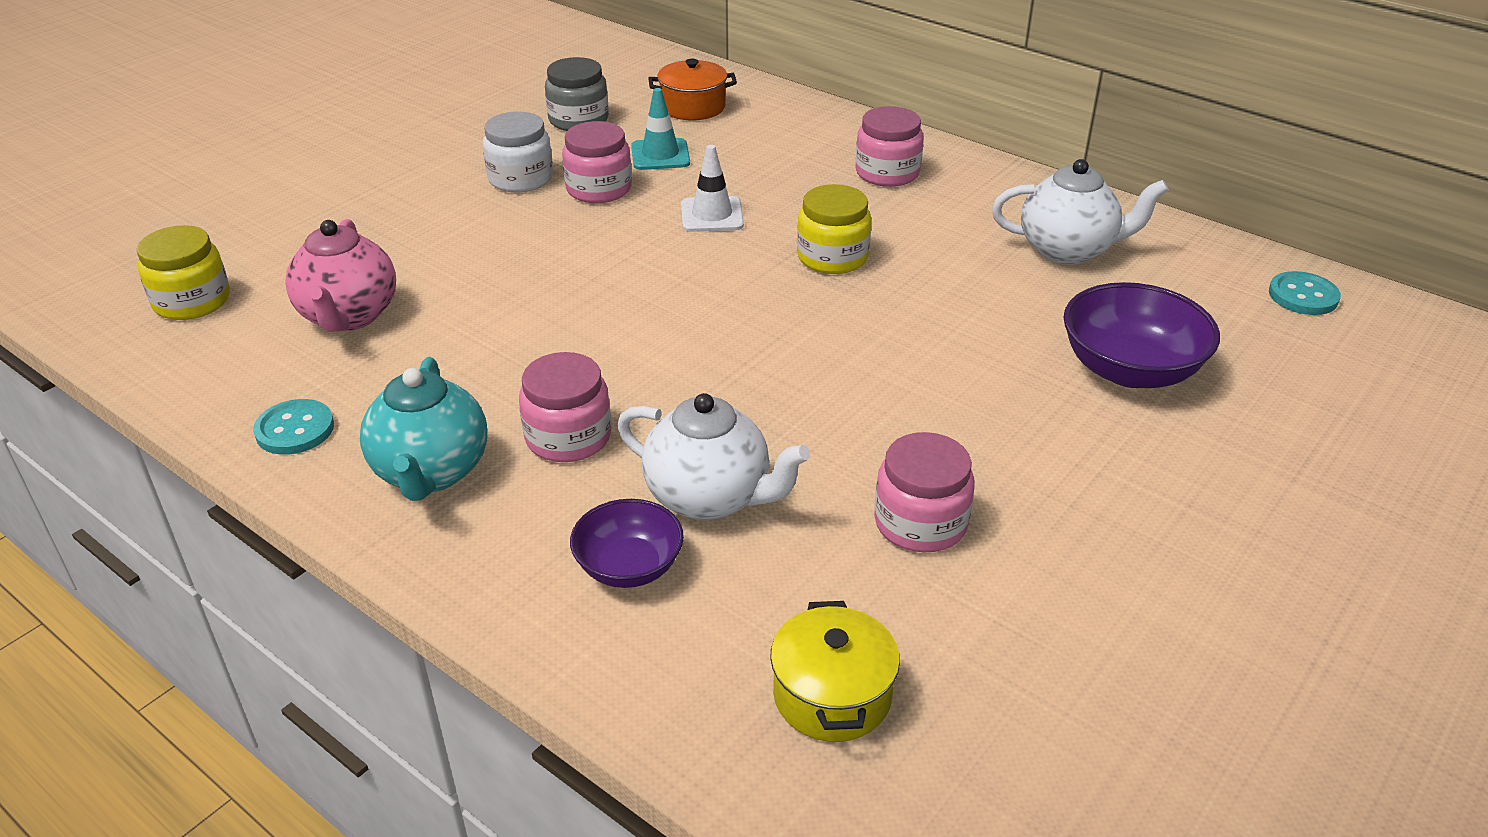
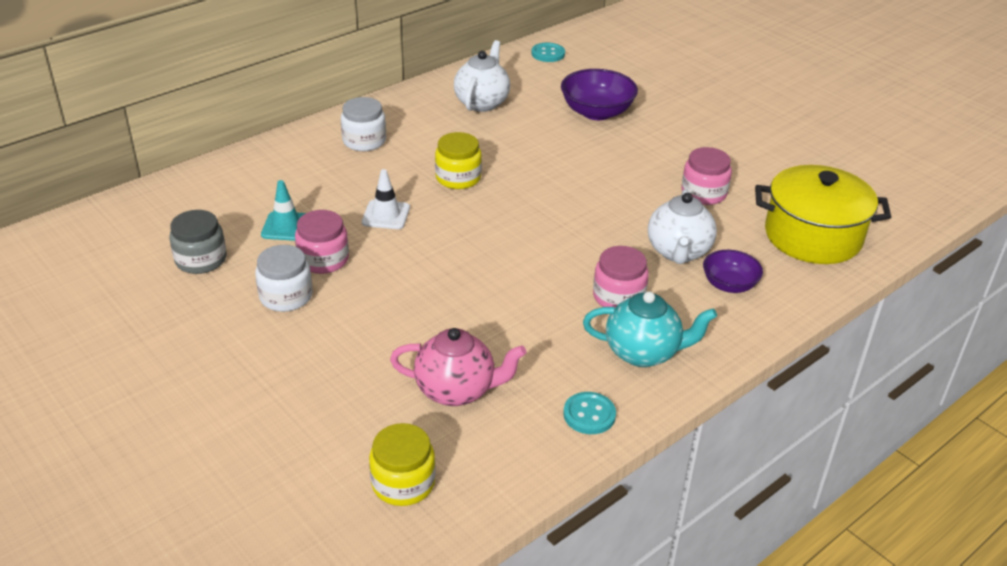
camera: 80 degrees left, 0 degrees up
(693, 107) = (216, 203): orange pot -> none
(710, 498) = (678, 252): white teapot -> white teapot turned 150 degrees clockwise
(832, 695) = (812, 236): yellow pot -> yellow pot, size x1.83
(887, 173) = (364, 141): pink jar -> white jar

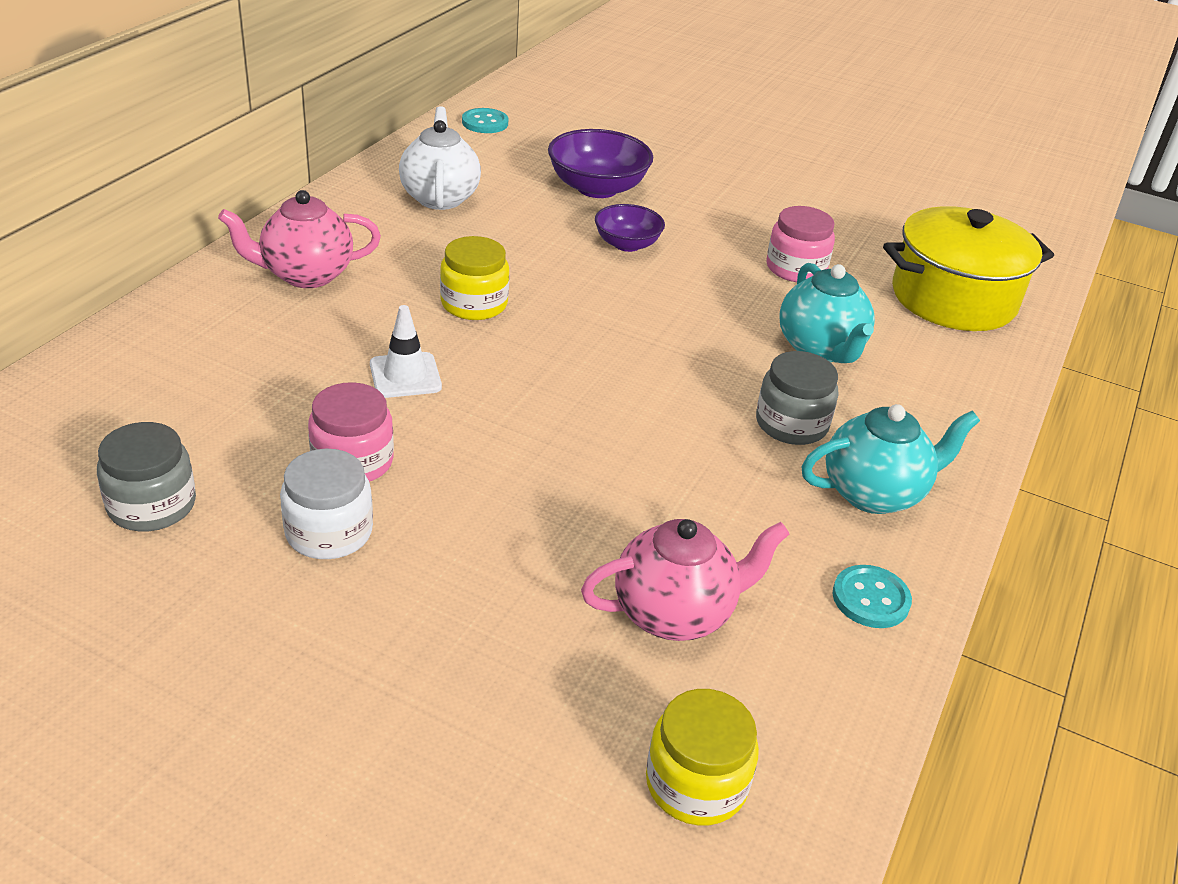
camera: 25 degrees left, 0 degrees up
(286, 226) = (263, 423): turquoise traffic cone -> none
(364, 141) = (305, 275): white jar -> pink teapot
(618, 297) = (791, 424): pink jar -> grey jar
(678, 252) = (820, 349): white teapot -> turquoise teapot
(729, 285) = (908, 378): purple bowl -> purple bowl (627, 244)

